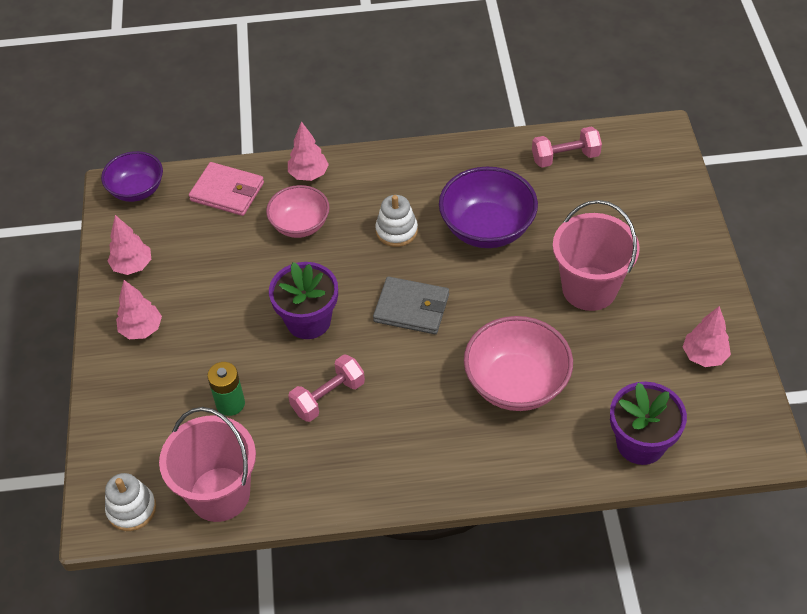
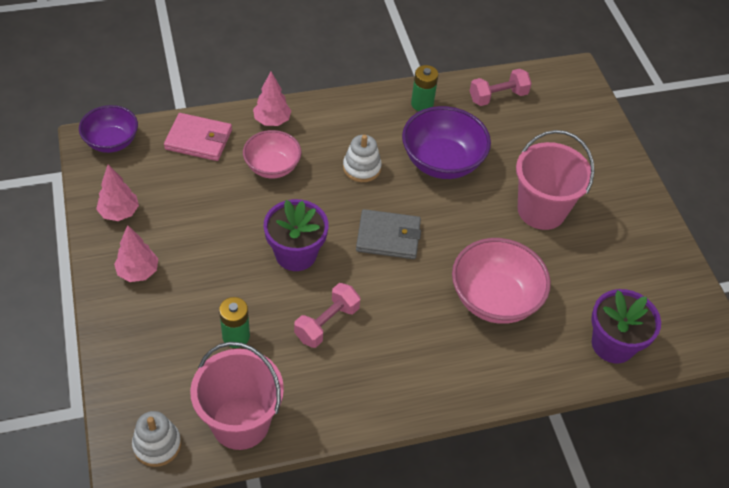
camera: 15 degrees left, 0 degrees up
(477, 162) = (422, 104): none -> green battery
(704, 356) = (650, 263): pink tree -> none

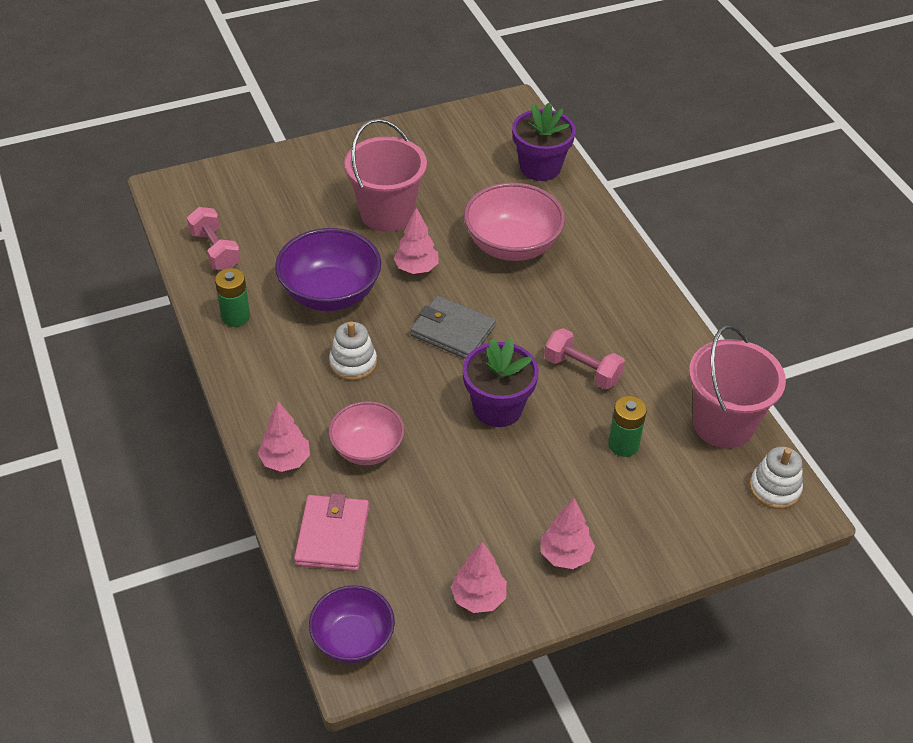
camera: 95 degrees left, 5 degrees down
(388, 237) = (452, 331): grey wallet -> grey wallet turned 60 degrees counterclockwise
(468, 222) = (416, 268): none -> pink tree

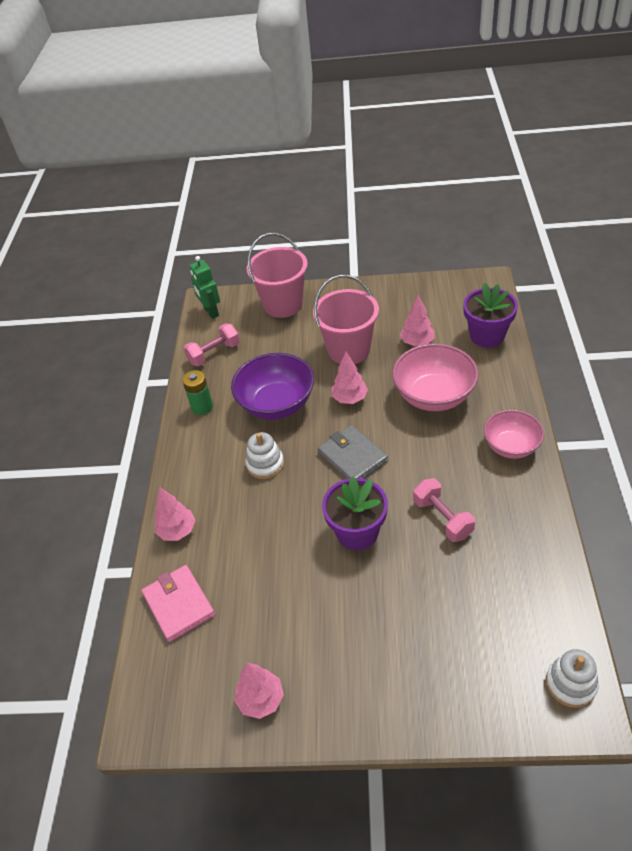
camera: 30 degrees right, 0 degrees up
(180, 200) = (210, 312): none -> green robot
(215, 250) = (214, 353): pink dumbbell -> pink dumbbell turned 60 degrees clockwise
(332, 536) = (179, 604): pink wallet -> pink wallet turned 60 degrees counterclockwise
(353, 639) = (148, 701): purple bowl -> none
(367, 449) = (240, 538): pink bowl -> pink bowl (511, 446)
(565, 555) = (350, 685): pink tree -> pink tree (417, 342)
(623, 445) = (447, 596): green battery -> none
(723, 424) = (547, 604): pink bucket -> pink bucket (283, 305)

